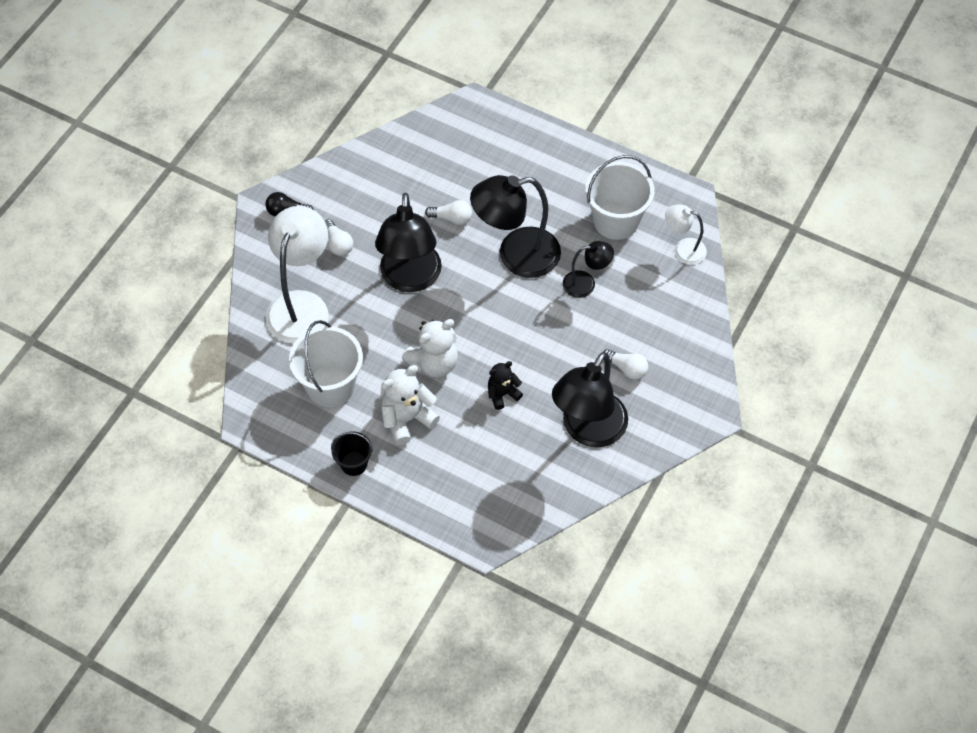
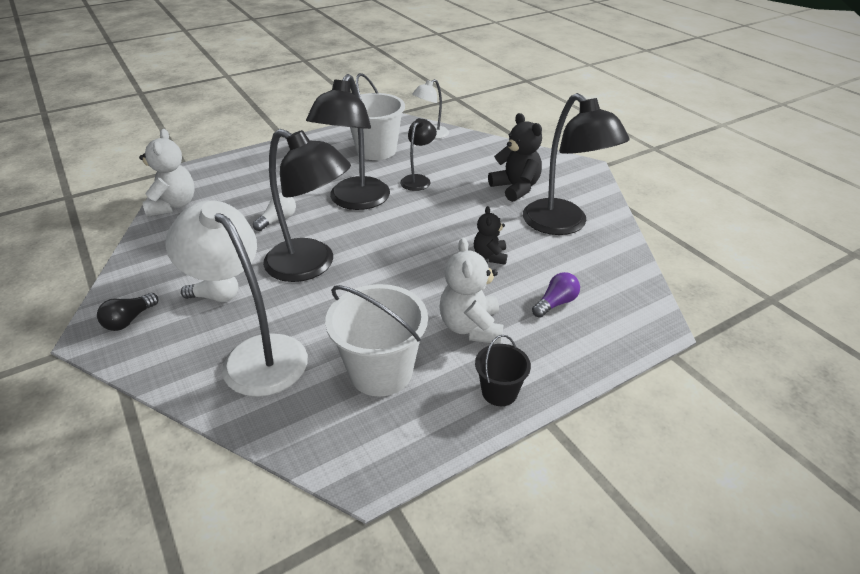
camera: 60 degrees left, 20 degrees down
(434, 363) = (420, 285): white teddy bear -> white teddy bear (173, 205)
(470, 464) = (555, 303): none -> purple light bulb
(626, 369) = (516, 188): white light bulb -> black teddy bear

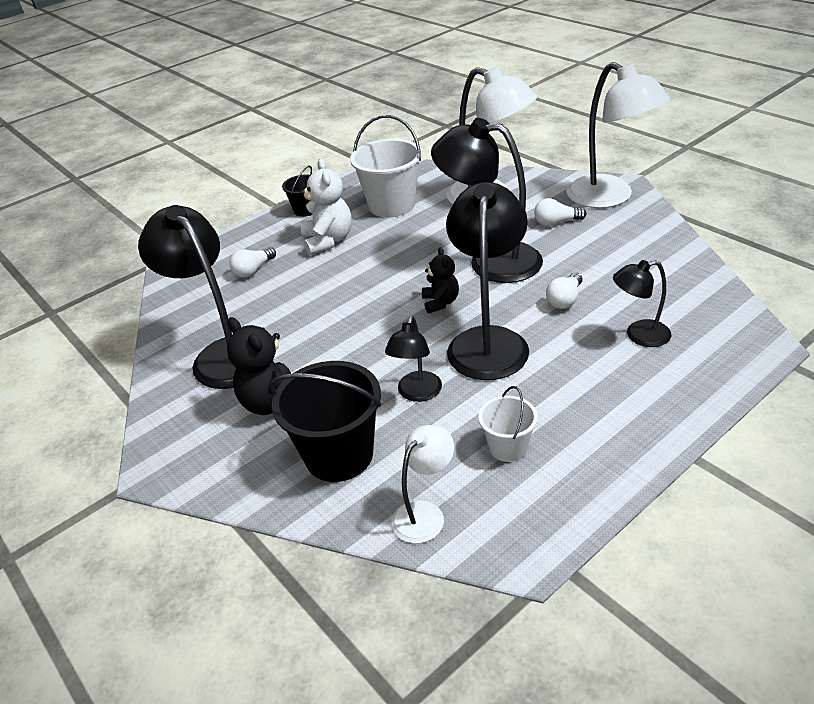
camera: 175 degrees right, 0 degrees up
(129, 320) = (609, 197): black light bulb -> white lamp
(173, 205) = (710, 294): white teddy bear -> none
(252, 189) = (639, 335): none -> black lamp
(376, 150) = (508, 447): white bucket -> white bucket, size x0.54
(473, 159) = (339, 455): none -> black bucket
(490, 256) = (312, 301): black teddy bear -> black teddy bear (440, 302)
(555, 303) = (253, 270): purple light bulb -> white light bulb

